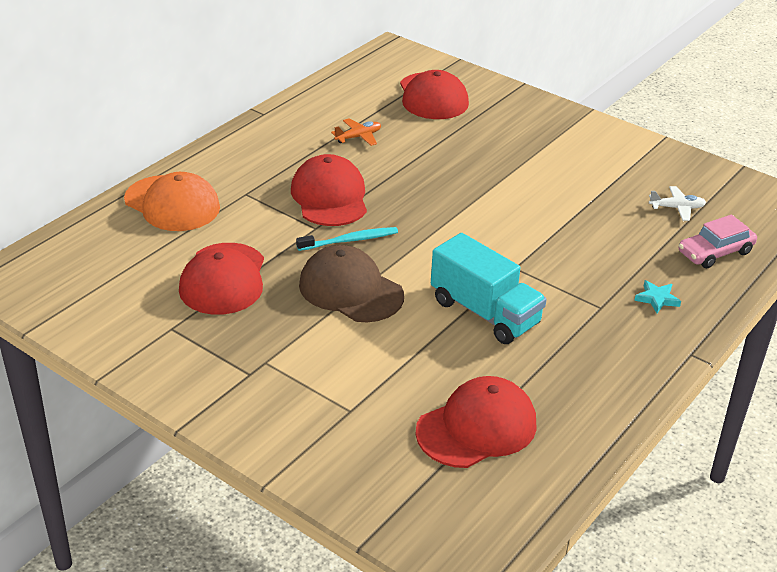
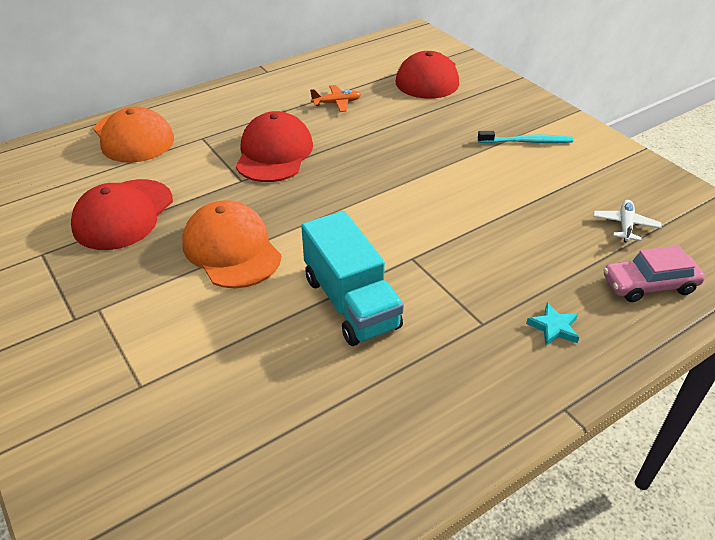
camera: 20 degrees right, 5 degrees up
(350, 240) = (264, 198): turquoise toothbrush -> turquoise toothbrush (527, 142)
(350, 290) = (231, 249): brown cap -> orange cap
(477, 427) = (259, 444): red cap -> none
(677, 208) = (625, 225): white plane -> white plane turned 90 degrees counterclockwise

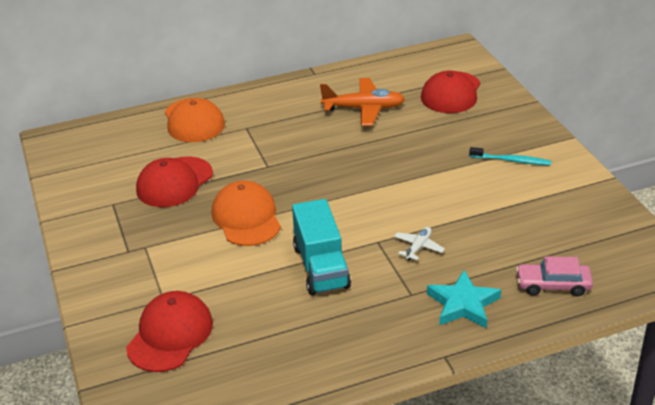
camera: 15 degrees right, 5 degrees down
(274, 153) = (299, 147): red cap -> red cap (170, 335)
(336, 103) = (364, 109): orange plane -> orange plane, size x1.92
(554, 327) = (463, 304): turquoise star -> turquoise star, size x1.87
(625, 225) = (559, 239): white plane -> white plane (418, 247)

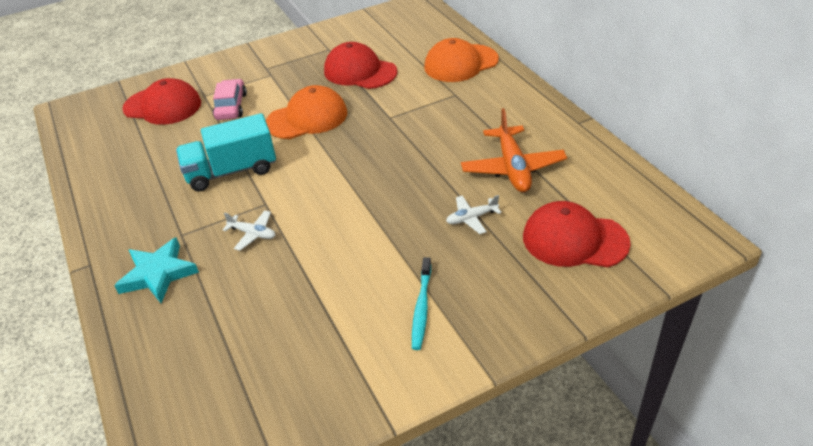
camera: 85 degrees right, 5 degrees up
(420, 132) = (471, 218): none -> white plane
(553, 285) = (172, 351): pink car -> pink car (231, 106)

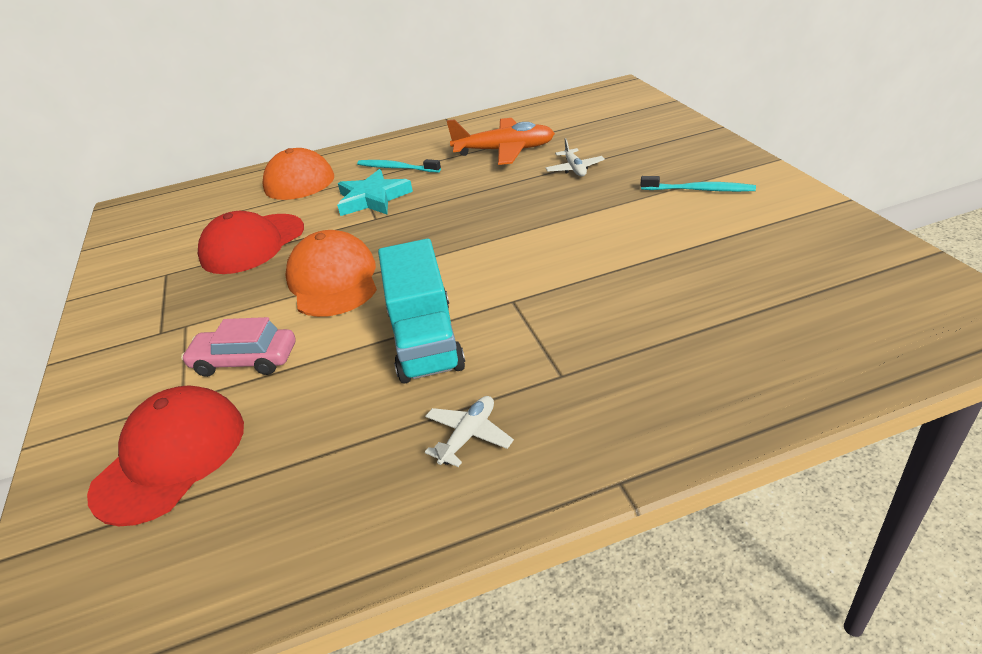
camera: 80 degrees left, 5 degrees down
(158, 274) = (646, 388): turquoise star -> turquoise star (372, 199)
(253, 234) = (572, 305): white plane -> white plane (468, 436)
(477, 110) = (396, 168): none -> turquoise toothbrush
(574, 240) = (613, 127): red cap -> none

